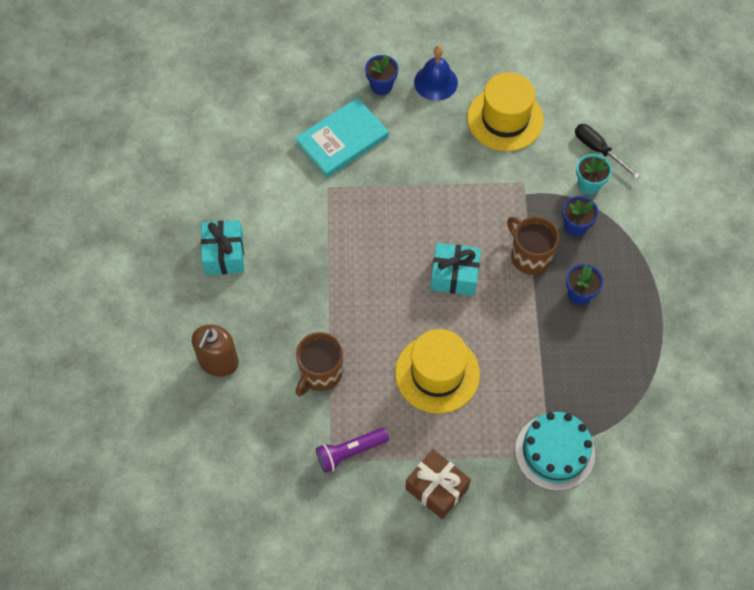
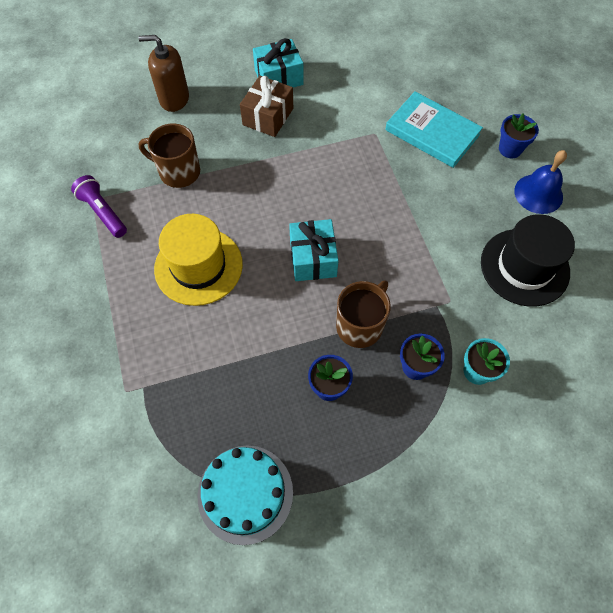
camera: 75 degrees right, 0 degrees up
(436, 488) = (74, 292): brown gift -> brown gift (268, 116)
(505, 119) = (524, 267): yellow hat -> black hat
(554, 452) = (129, 396): turquoise cake -> turquoise cake (245, 493)
(598, 150) = (529, 373): black screwdriver -> none

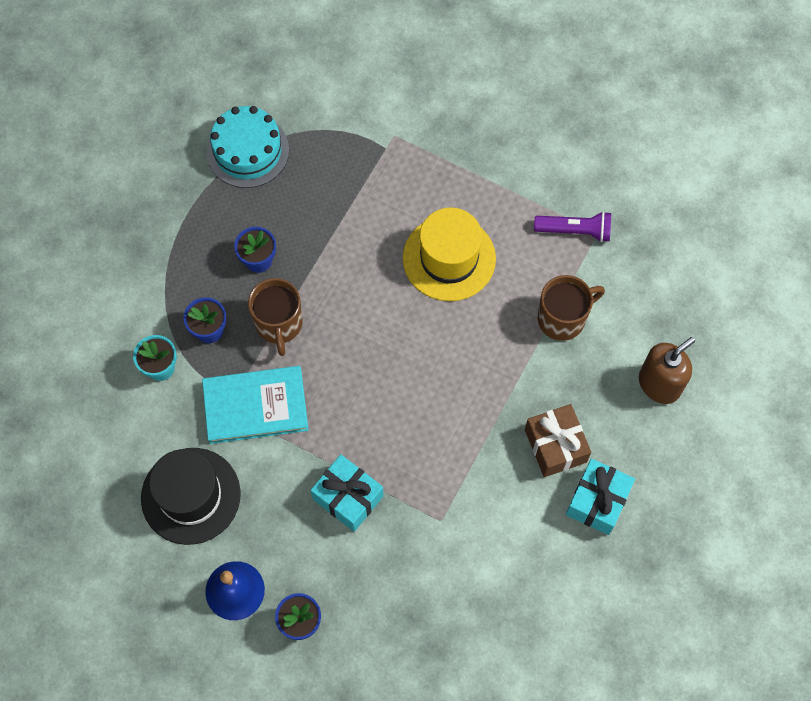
camera: 135 degrees right, 5 degrees up
(313, 258) = (369, 345): turquoise gift -> turquoise gift (348, 497)
(432, 132) = (390, 573): turquoise book -> turquoise book (255, 406)

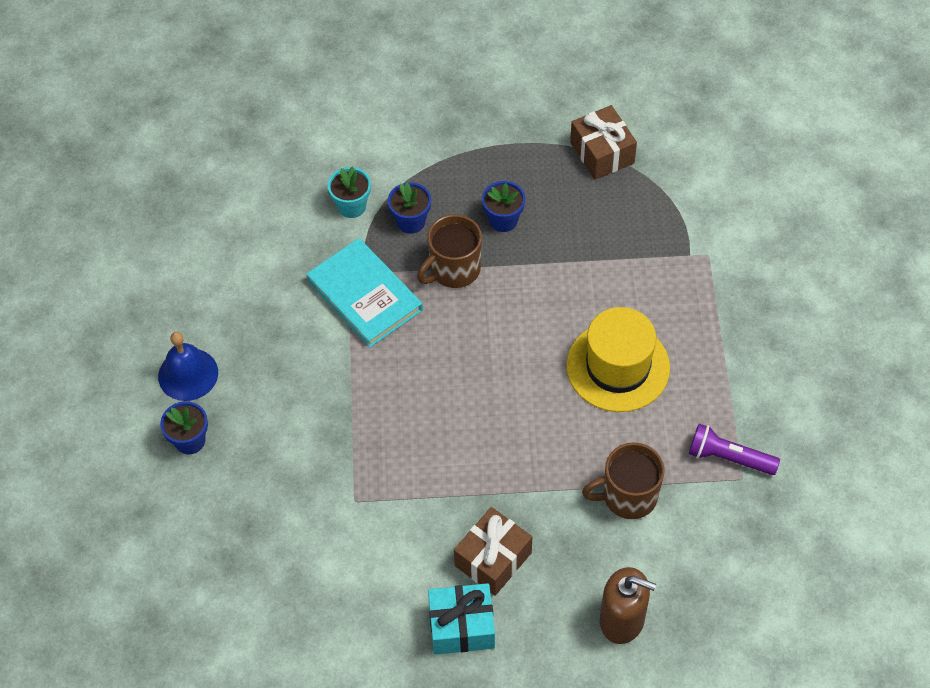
camera: 60 degrees right, 10 degrees down
(191, 496) = (251, 294): black hat -> none
(248, 151) = (602, 153): turquoise cake -> brown gift
(348, 497) = (328, 413): turquoise gift -> none
(562, 318) = (628, 496): brown mug -> brown mug turned 135 degrees clockwise
(575, 231) = (729, 458): purple flashlight -> purple flashlight turned 135 degrees clockwise

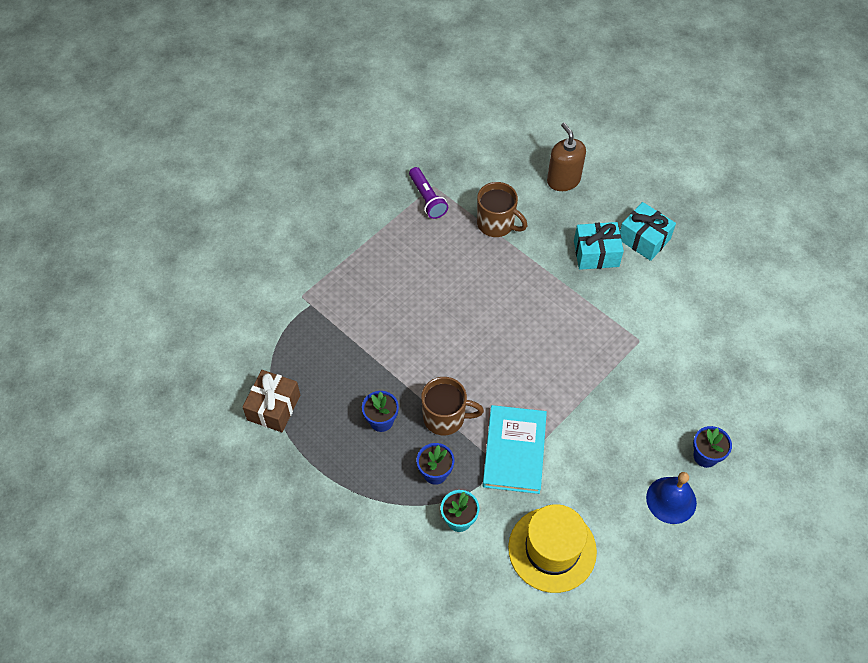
camera: 135 degrees left, 0 degrees up
(493, 559) = (596, 253): brown gift -> turquoise gift
(618, 367) = (424, 284): yellow hat -> yellow hat (552, 549)

